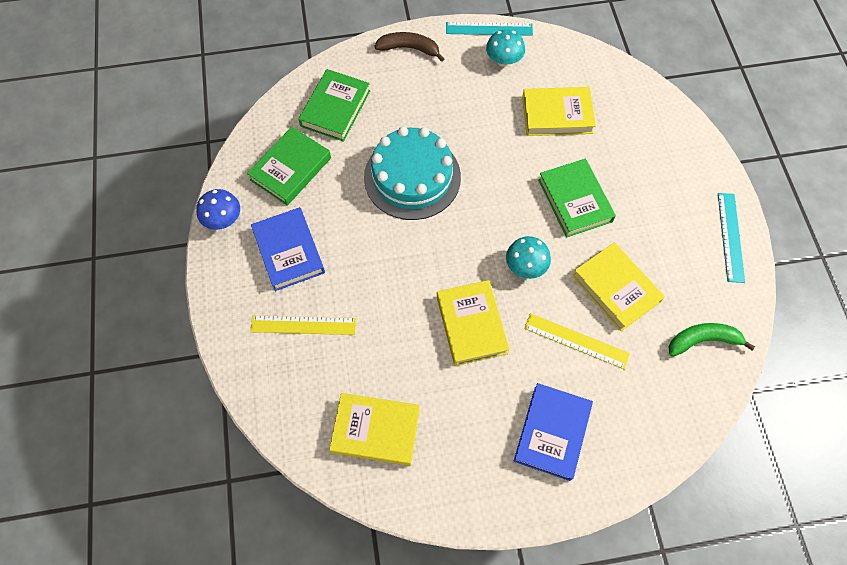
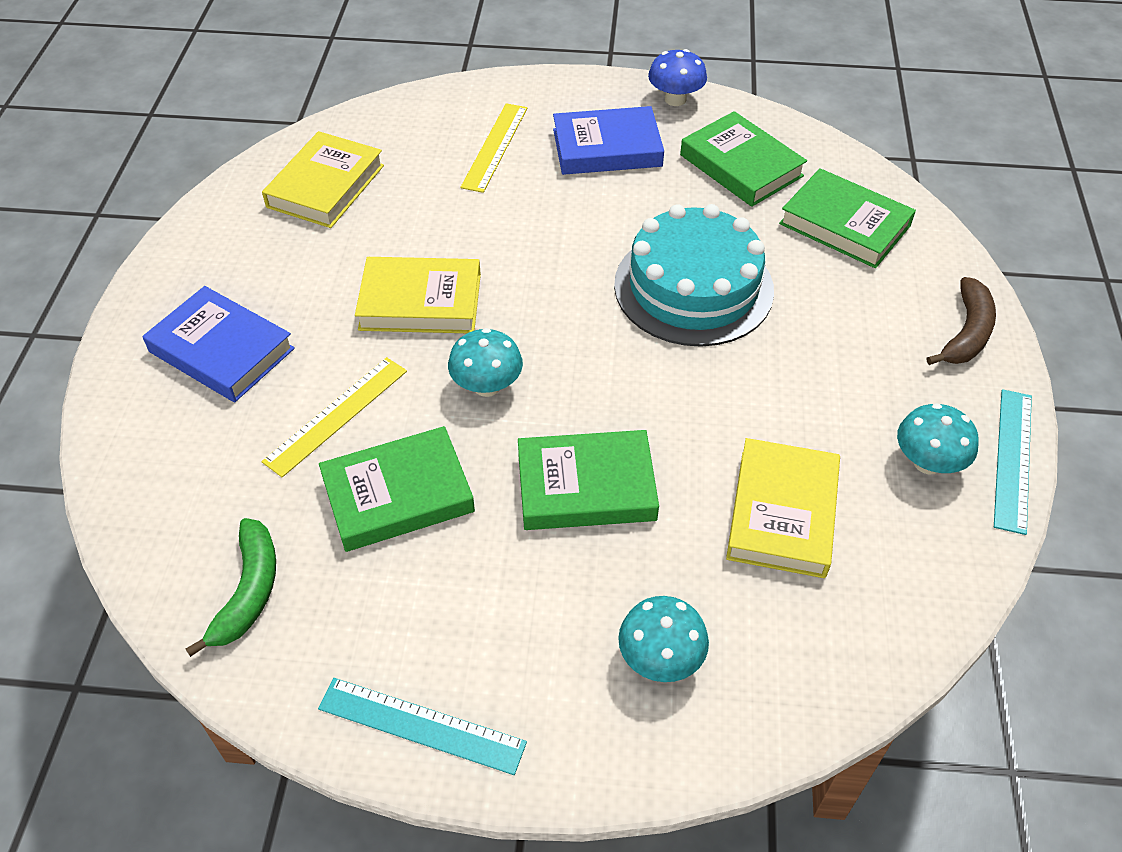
camera: 105 degrees right, 15 degrees down
(616, 288) = (398, 494): yellow book -> green book
(655, 151) = (660, 658): none -> turquoise mushroom

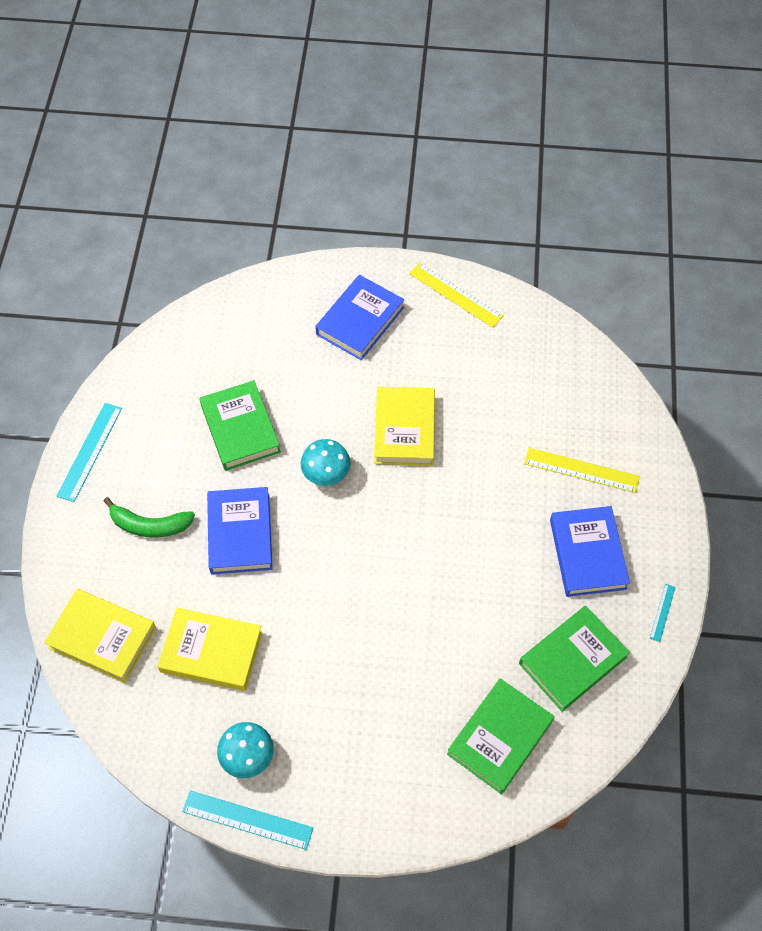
camera: 90 degrees right, 10 degrees up
(248, 592) = (179, 362): green banana -> green banana (149, 525)
(326, 186) = (525, 359): yellow book -> yellow book (102, 638)
(336, 415) = (303, 390): yellow ruler -> yellow ruler (455, 295)
(586, 486) = (240, 533): green book -> blue book
(660, 658) = (115, 571): turquoise mushroom -> none
(675, 99) = (662, 612): blue mushroom -> turquoise ruler
(693, 287) = (422, 611): turquoise cake -> none
(966, 333) = (373, 814): brown banana -> none

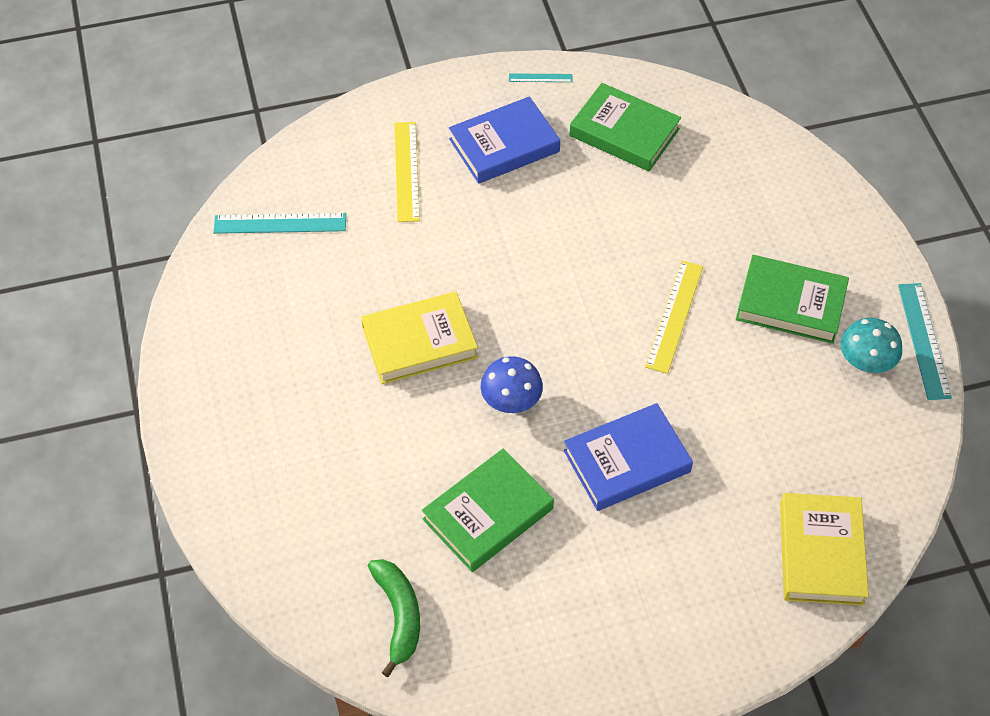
camera: 110 degrees left, 5 degrees down
(89, 451) = (594, 680): turquoise ruler -> turquoise ruler (280, 223)
(149, 525) = (662, 562): green banana -> green banana (399, 616)
(211, 651) = (777, 436): yellow book -> none
(326, 474) = (511, 401): turquoise mushroom -> blue mushroom
(360, 321) = (277, 437): blue book -> none
(455, 295) = (203, 346): yellow ruler -> yellow ruler (674, 316)
(500, 737) = (730, 168): green book -> green book (790, 304)

